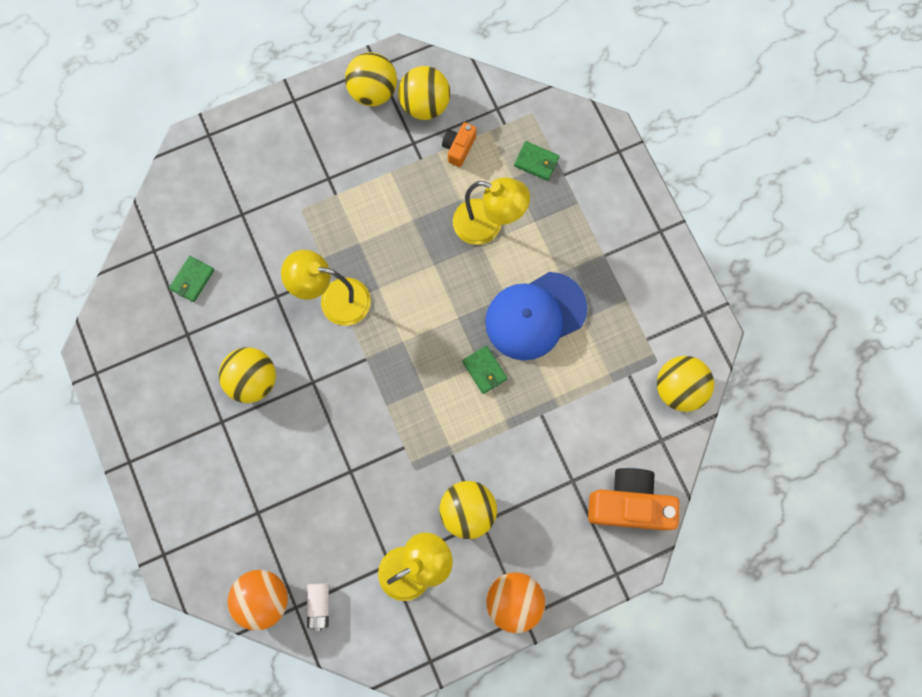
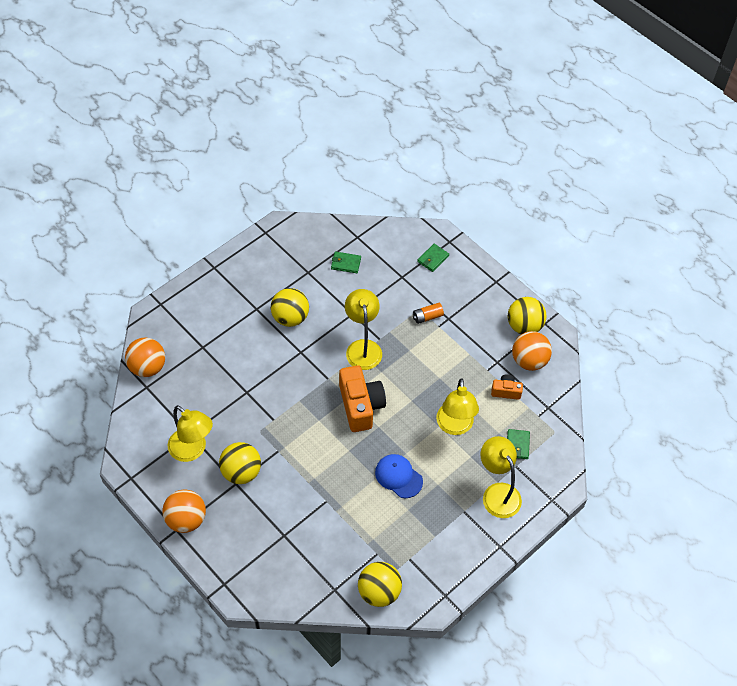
camera: 70 degrees right, 20 degrees down
(317, 203) = (427, 317): none -> orange battery
(319, 605) = (151, 400): white battery -> none
(425, 105) = (529, 361): yellow ball -> orange ball
(484, 370) = (346, 454): green wallet -> green wallet (433, 259)
(535, 316) = (398, 476): blue cap -> blue cap, size x0.63
(592, 208) = (497, 493): none -> yellow lamp
(629, 503) = (279, 579): orange camera -> orange camera (360, 406)

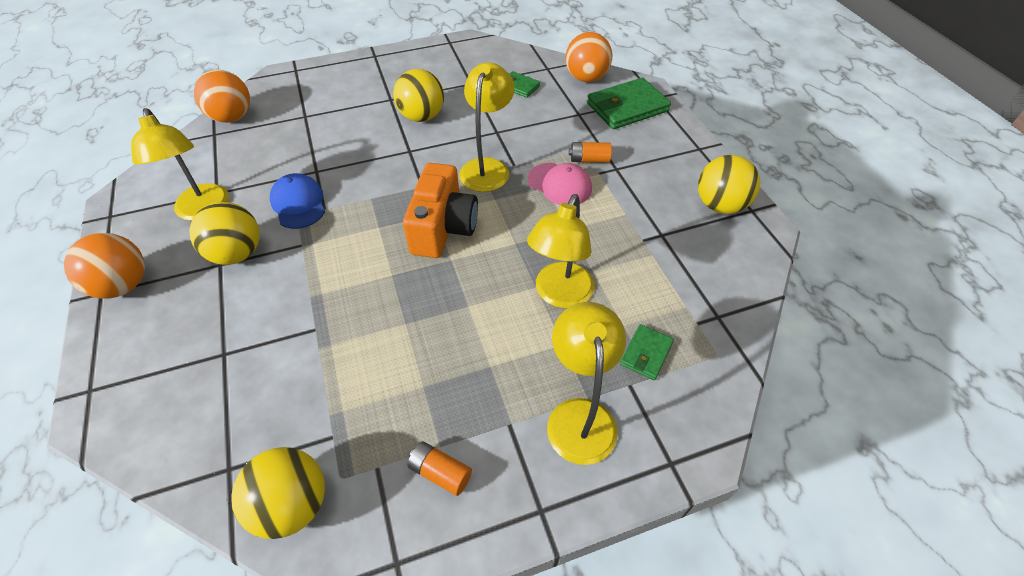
camera: 25 degrees right, 5 degrees down
(398, 476) = (438, 333): blue cap -> blue cap (298, 203)
(417, 345) = (559, 184): none -> pink cap
(433, 259) = (627, 107): green wallet -> green wallet, size x1.92
(442, 548) = (440, 472): none -> orange battery
(506, 391) = (659, 274): orange camera -> none
(529, 361) = (711, 247): orange ball -> orange ball (586, 78)

